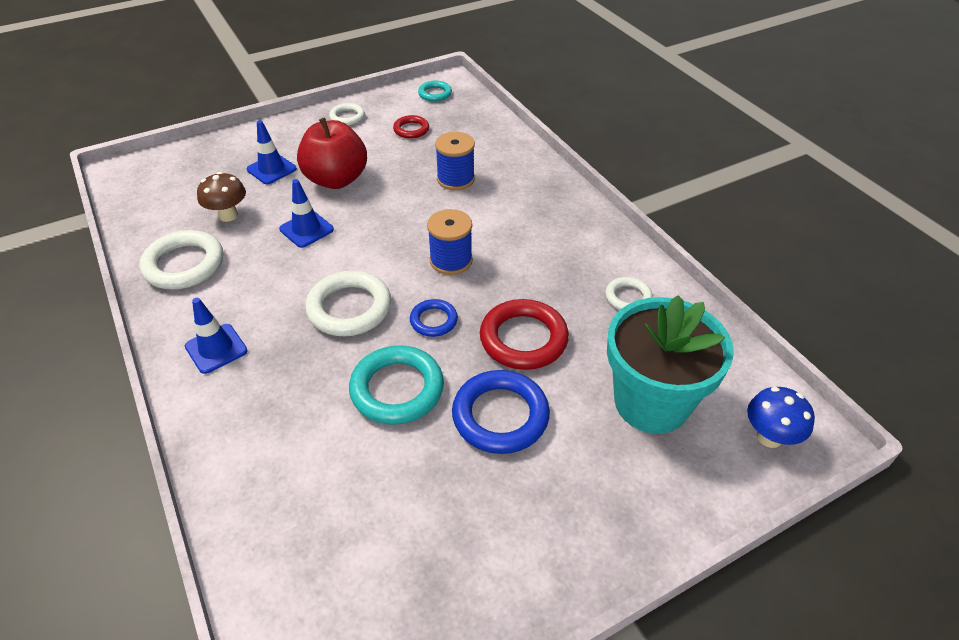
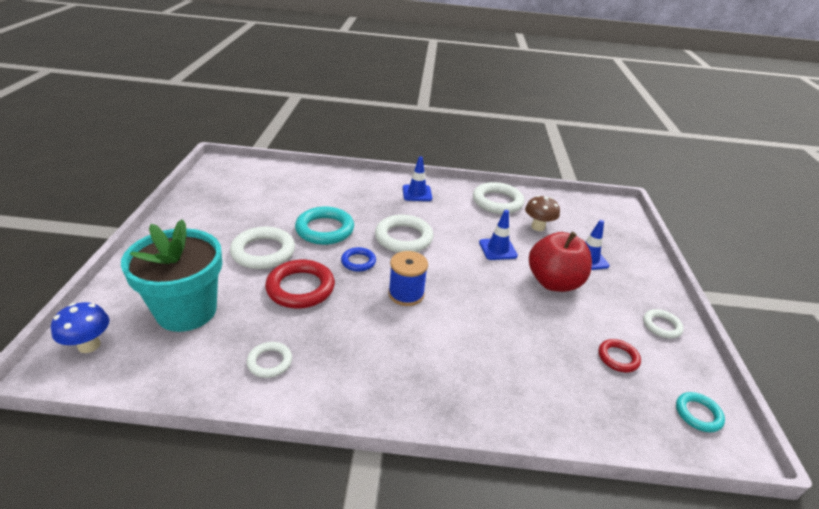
camera: 120 degrees right, 10 degrees down
(455, 179) = (510, 346): blue spool -> none
(500, 416) = (263, 252): blue ring -> white ring

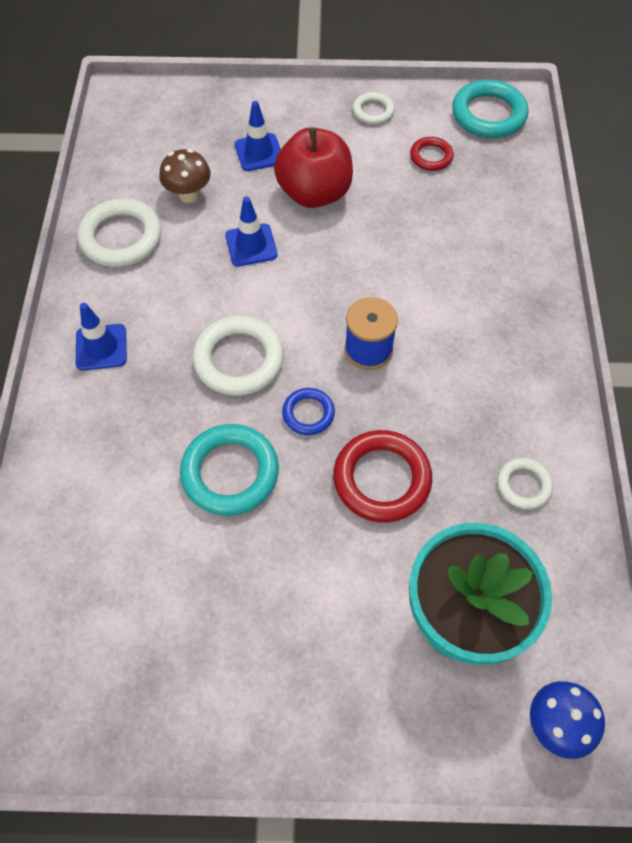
camera: 90 degrees left, 25 degrees up
(263, 252) = (305, 552): white ring -> none
(698, 414) = (488, 114): turquoise ring -> turquoise ring, size x1.80

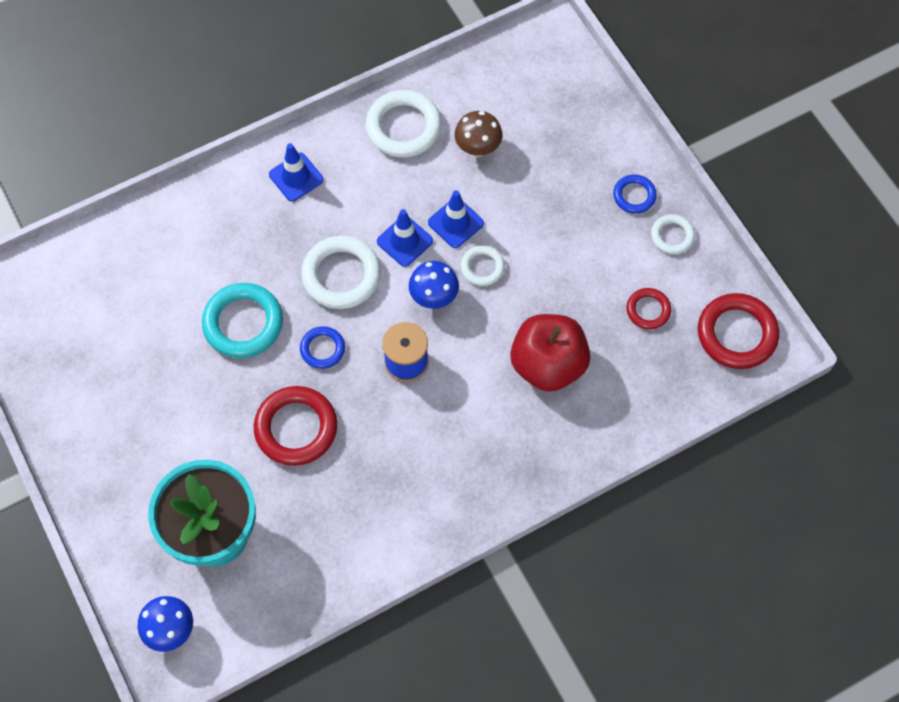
camera: 60 degrees right, 5 degrees up
(259, 152) = (559, 173): blue traffic cone -> blue traffic cone (404, 241)
(314, 193) = (542, 240): red apple -> red apple (548, 365)
(315, 297) = (434, 297): none -> blue mushroom
(318, 116) = (634, 196): none -> blue ring
(488, 114) = (736, 334): turquoise ring -> red ring
(523, 485) = (348, 531): white ring -> white ring (482, 267)

